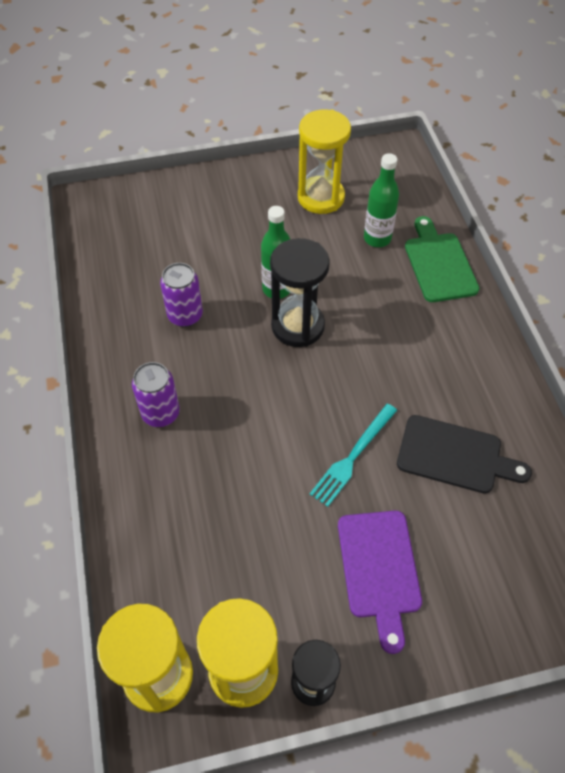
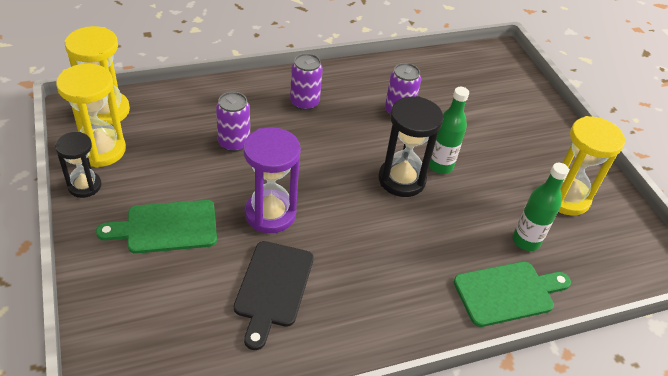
camera: 80 degrees right, 10 degrees down
(234, 496) = (234, 143): none -> purple can
(353, 456) = (270, 214): turquoise fork -> purple hourglass
(379, 569) = (166, 227): purple cutting board -> green cutting board

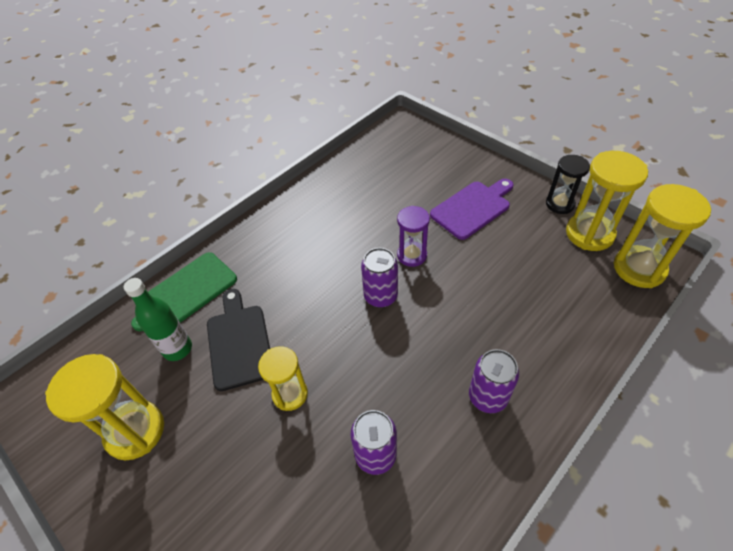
camera: 160 degrees right, 5 degrees up
(166, 227) = (472, 208): green cutting board -> purple cutting board
(234, 143) = (502, 301): purple can -> purple can (380, 296)
(270, 214) = (412, 255): purple hourglass -> purple hourglass, size x0.63
(273, 288) = (366, 209): black cutting board -> black cutting board (239, 342)
(401, 179) = (322, 352): black hourglass -> none
(440, 166) = (290, 394): green bottle -> yellow hourglass

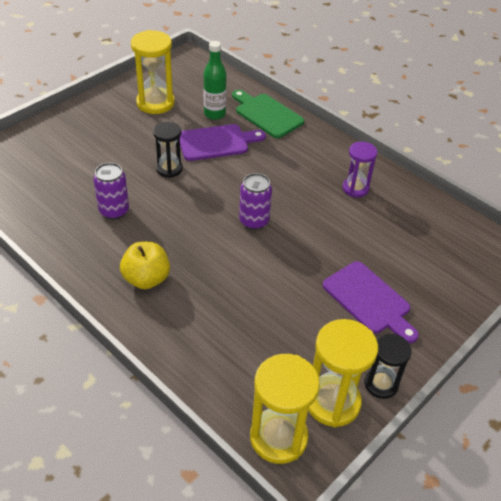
camera: 85 degrees right, 5 degrees down
(239, 342) = (216, 142): black cutting board -> purple cutting board
(290, 394) = (169, 169): yellow hourglass -> black hourglass
(412, 255) = (301, 245): purple hourglass -> purple hourglass (355, 188)
(487, 397) = (146, 279): purple can -> yellow apple

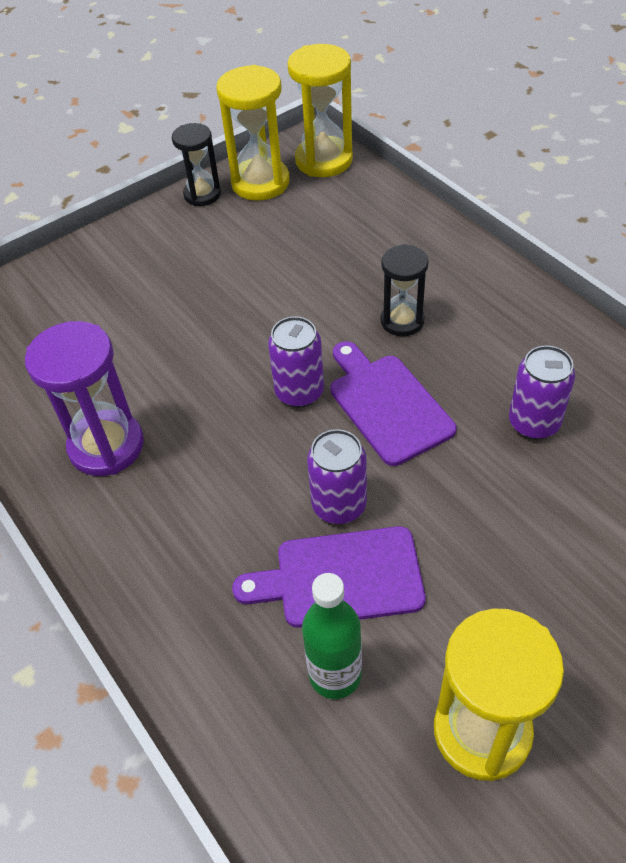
camera: 165 degrees left, 5 degrees up
(146, 279) = (468, 312): yellow apple -> none
(169, 169) = (441, 510): black hourglass -> black hourglass (402, 321)
(221, 168) = (339, 505): none -> purple can
(266, 114) = (211, 664): green cutting board -> none
(355, 188) = (106, 446): purple hourglass -> purple hourglass, size x1.58
(369, 300) = (173, 273): purple cutting board -> purple cutting board (387, 405)

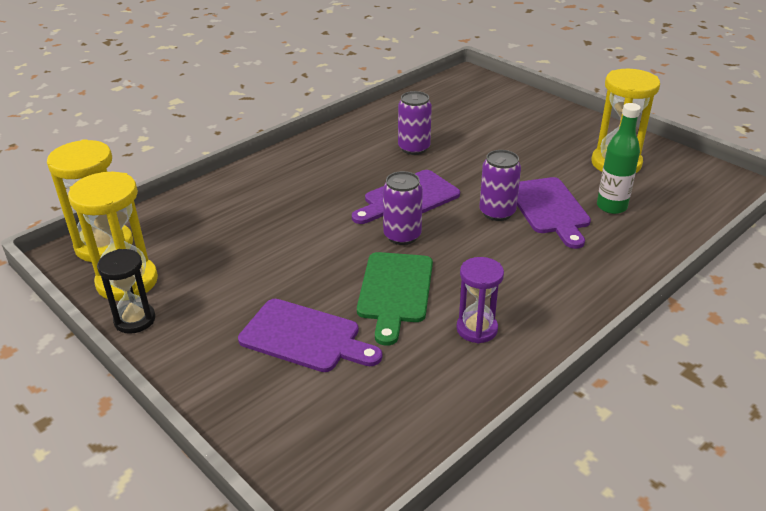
camera: 100 degrees left, 15 degrees down
(106, 446) = (477, 329): purple hourglass -> purple hourglass, size x0.63
(141, 306) = (305, 337): none -> purple cutting board
(192, 378) = (395, 291): none -> green cutting board
(402, 321) = (325, 196): black hourglass -> none

